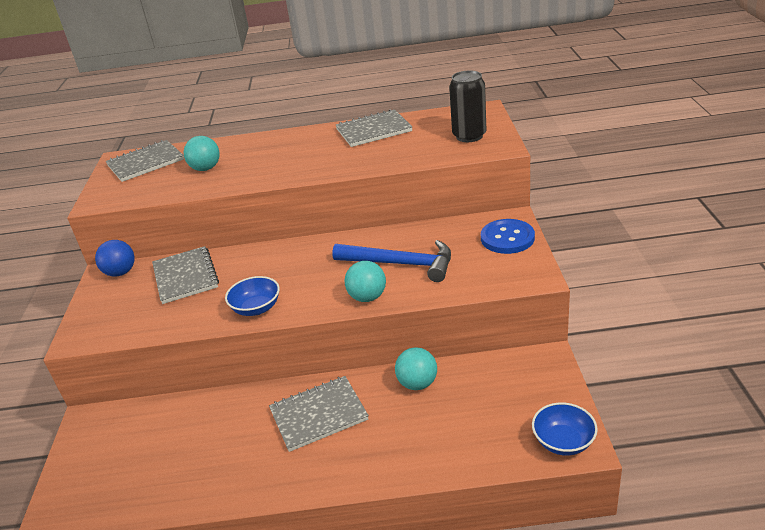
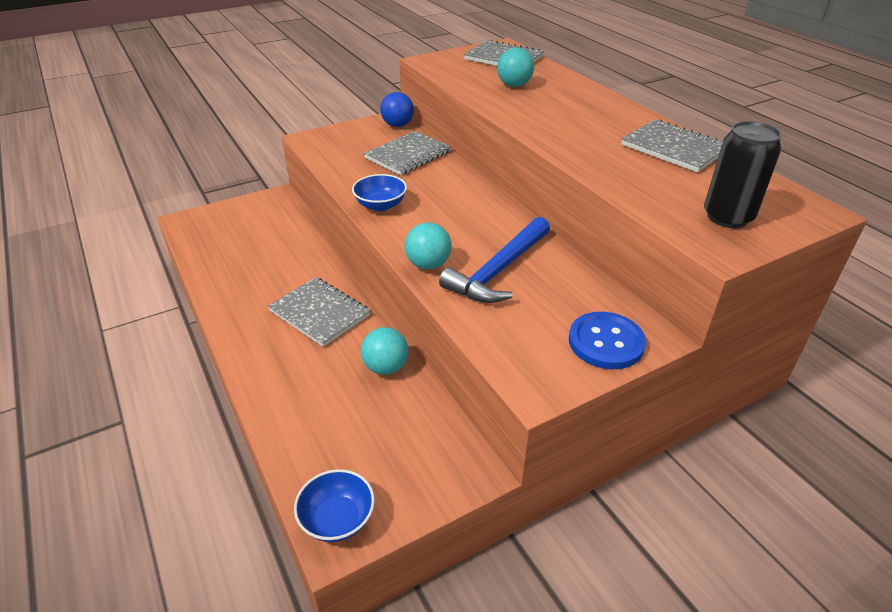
camera: 60 degrees right, 5 degrees up
(401, 264) = (498, 271): blue hammer -> blue hammer turned 45 degrees clockwise

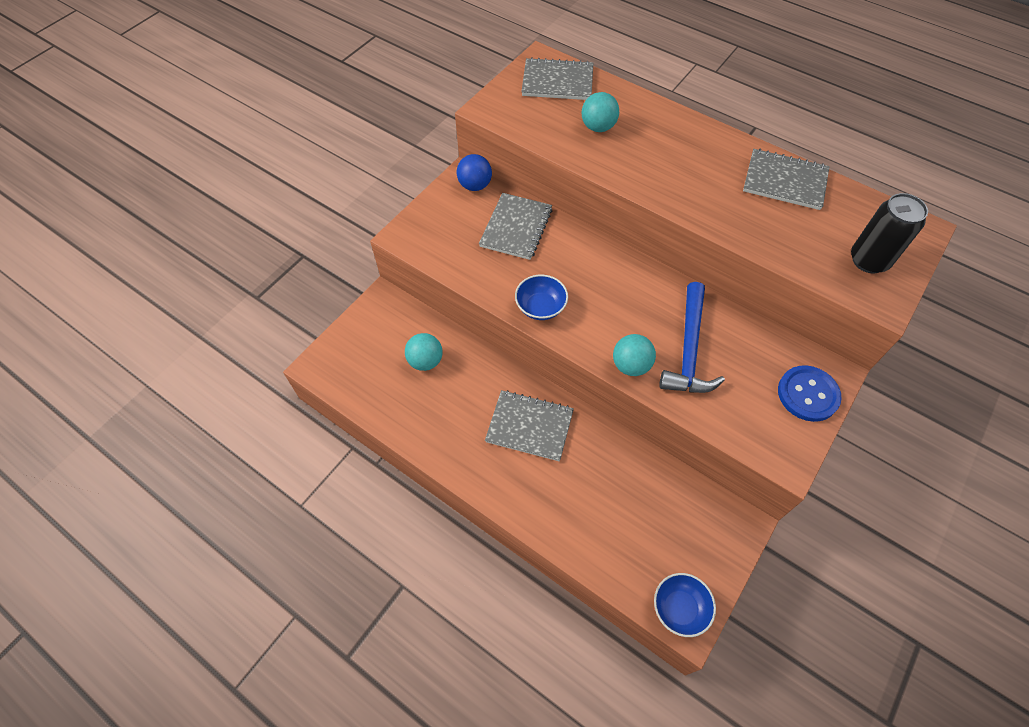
camera: 25 degrees left, 20 degrees up
(386, 367) = (621, 459): turquoise ball -> turquoise ball (425, 361)

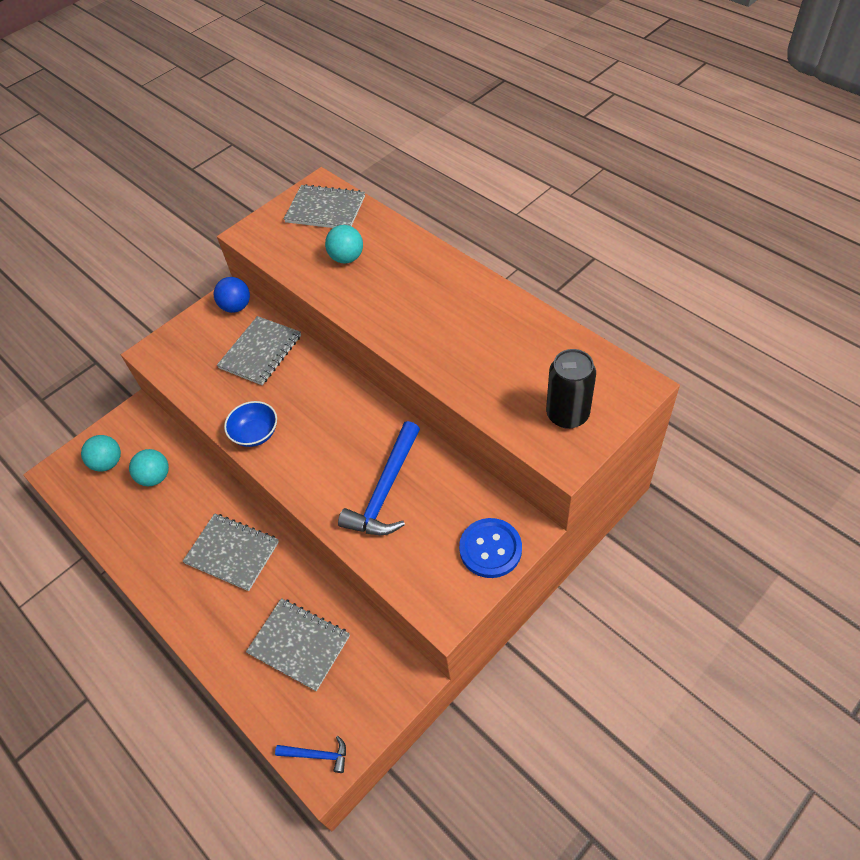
camera: 15 degrees right, 5 degrees down
(631, 365) = (322, 500): turquoise ball -> turquoise ball (108, 462)
(679, 608) = (317, 755): blue bowl -> blue hammer
(784, 181) = (513, 325): grey notebook -> grey notebook (299, 645)

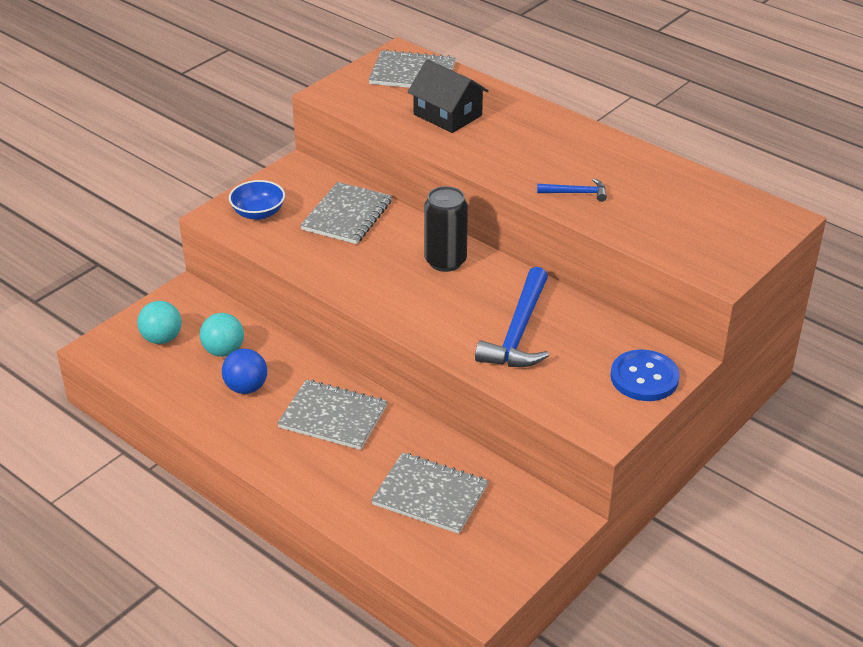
camera: 10 degrees left, 15 degrees down
(236, 307) = (308, 176): blue ball -> blue ball (246, 387)
(255, 433) = (359, 286): blue bowl -> blue bowl (258, 213)
(317, 755) = (471, 588): blue hammer -> blue hammer (576, 193)
(347, 258) = (447, 115): turquoise ball -> black house
(567, 414) = (716, 241): black can -> black can (445, 261)

